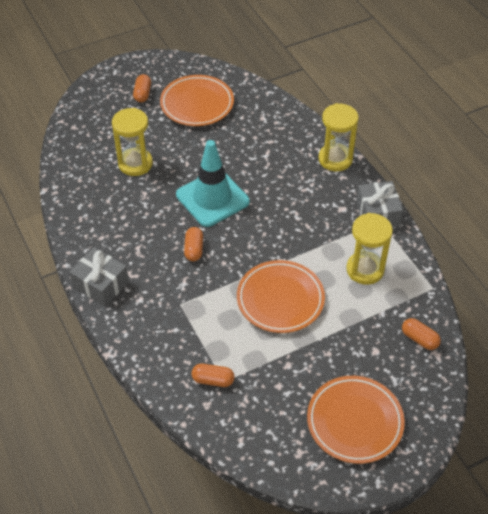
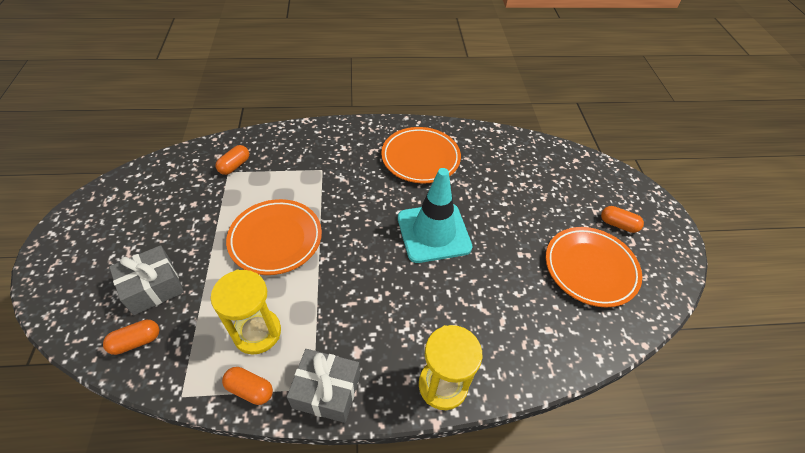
camera: 110 degrees right, 0 degrees up
(101, 284) = (374, 130): grey gift -> grey gift (153, 287)
(135, 164) = (508, 189): yellow hourglass -> none
(194, 249) = (375, 197): orange capsule -> orange capsule (250, 389)
(354, 422) = (113, 241): orange plate -> orange plate (420, 158)

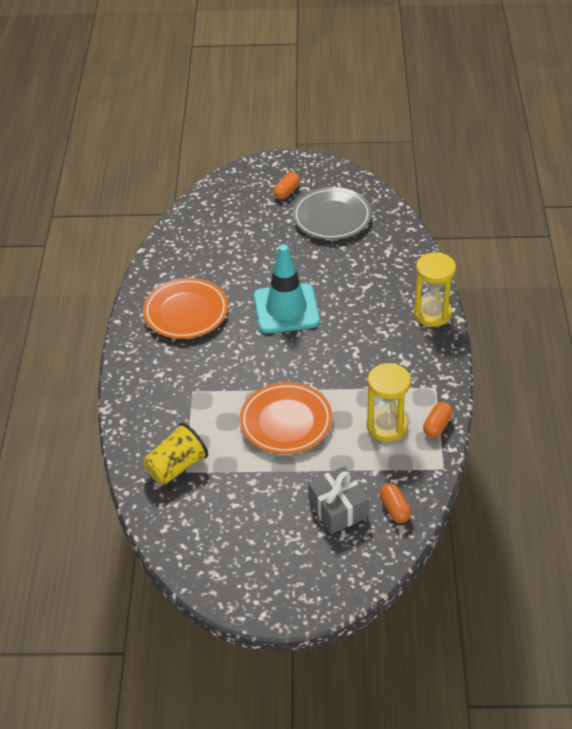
camera: 80 degrees left, 5 degrees down
(234, 166) = (176, 467): orange capsule -> yellow cup
(326, 391) = (437, 379): grey gift -> none
(590, 269) = (332, 217): orange plate -> grey plate

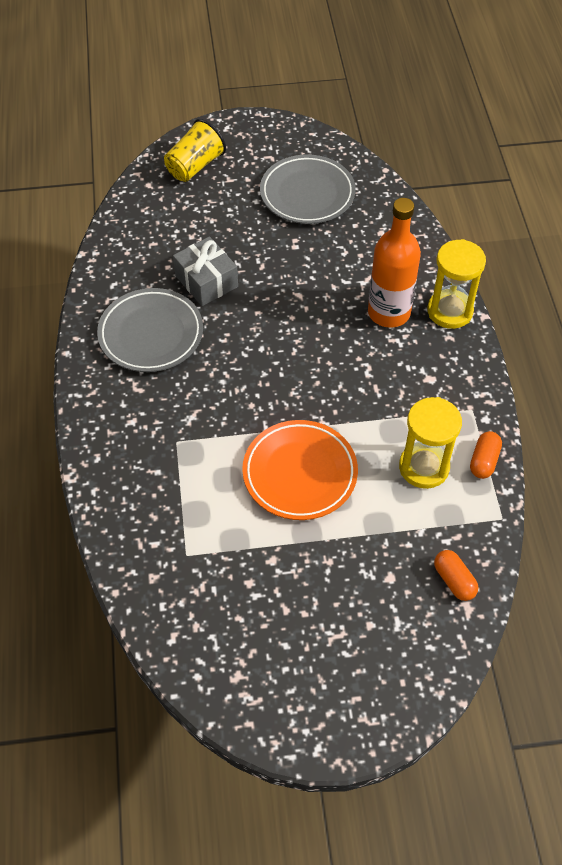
camera: 10 degrees left, 10 degrees up
(176, 467) = (173, 549): yellow cup -> yellow cup (195, 166)
(186, 312) = (151, 334): orange plate -> grey plate
(286, 192) = (247, 164): orange capsule -> none
(286, 309) = (273, 319): turquoise traffic cone -> none
(338, 508) = (385, 587): grey gift -> grey gift (206, 281)
(381, 311) = (389, 312): none -> orange bottle

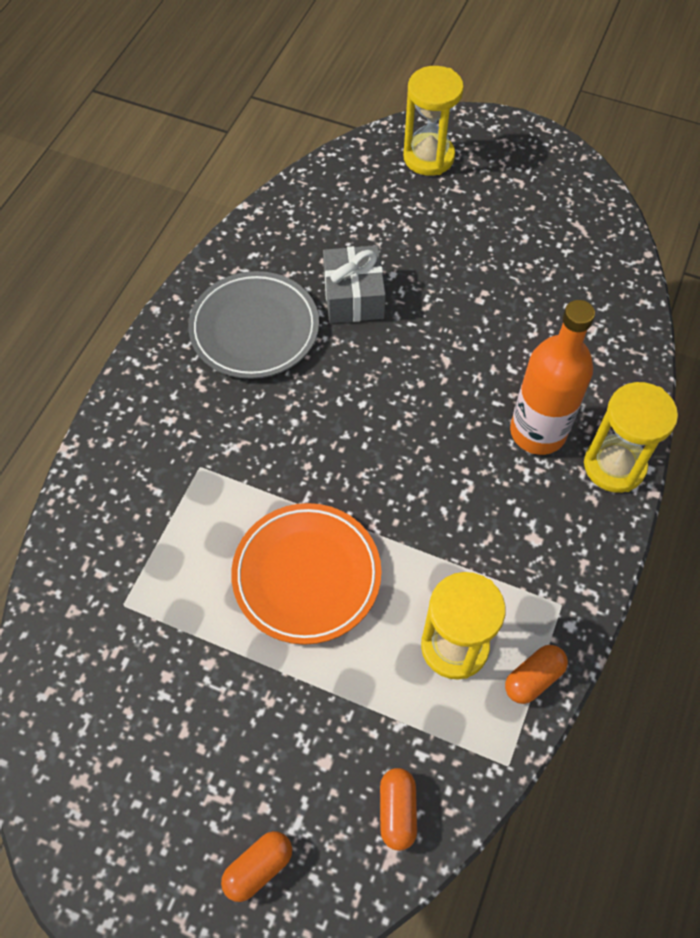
camera: 30 degrees right, 5 degrees up
(195, 166) = (428, 157): yellow cup -> yellow hourglass
(307, 194) = (534, 244): grey plate -> none
(391, 660) = (258, 867): none -> orange capsule

